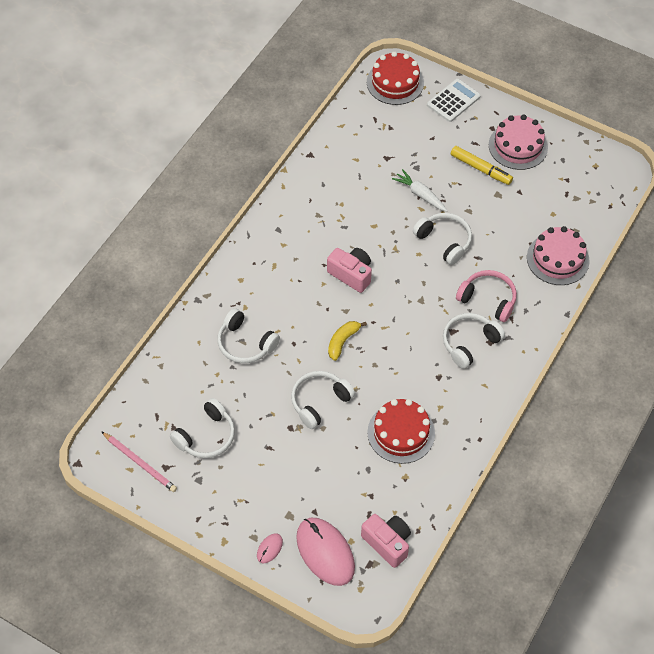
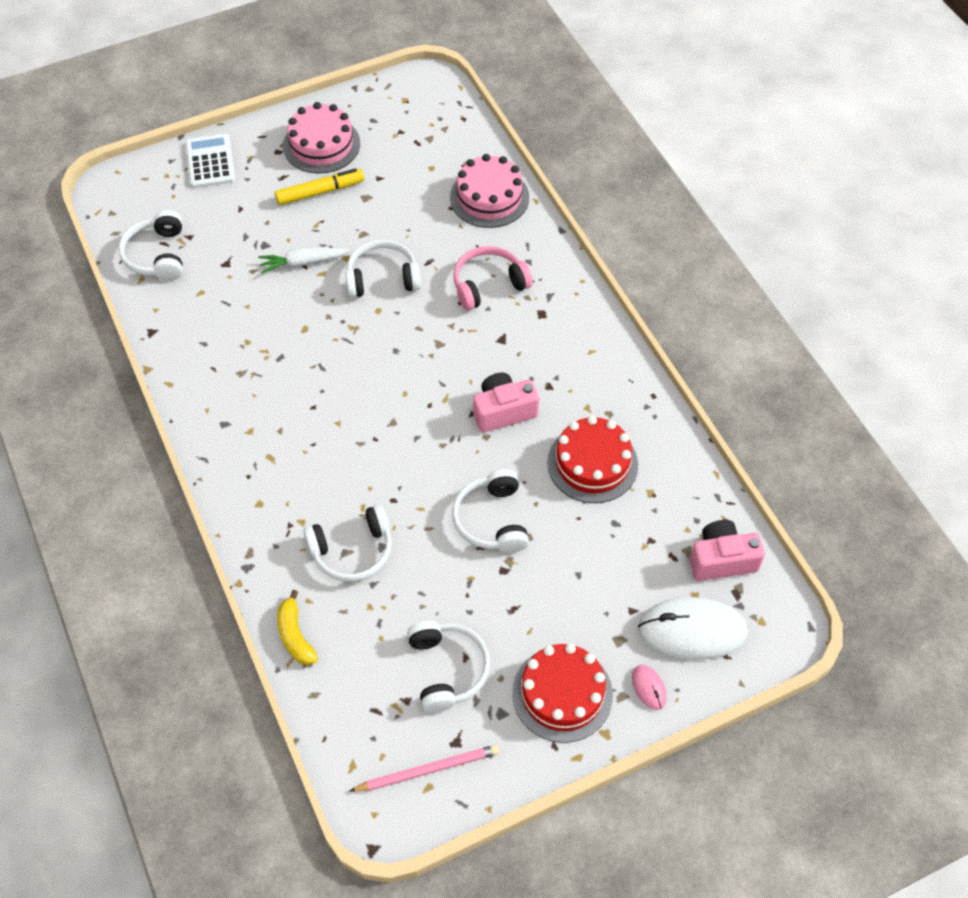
camera: 55 degrees left, 0 degrees up
(325, 552) = (692, 630): pink mouse -> white mouse
(342, 341) = (431, 449): yellow banana -> yellow banana (295, 635)
(351, 274) = (349, 388): pink camera -> pink camera (503, 411)
(395, 82) = (134, 196): red cake -> red cake (562, 694)
(469, 343) = (529, 333): white headphones -> white headphones (157, 255)

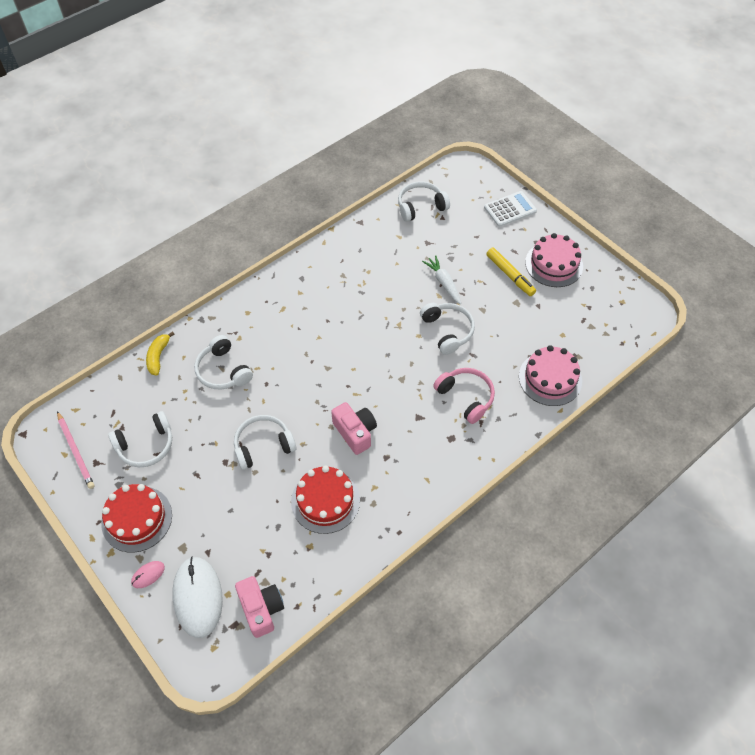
camera: 75 degrees right, 0 degrees up
(295, 635) = (158, 356): yellow banana -> yellow banana turned 45 degrees counterclockwise

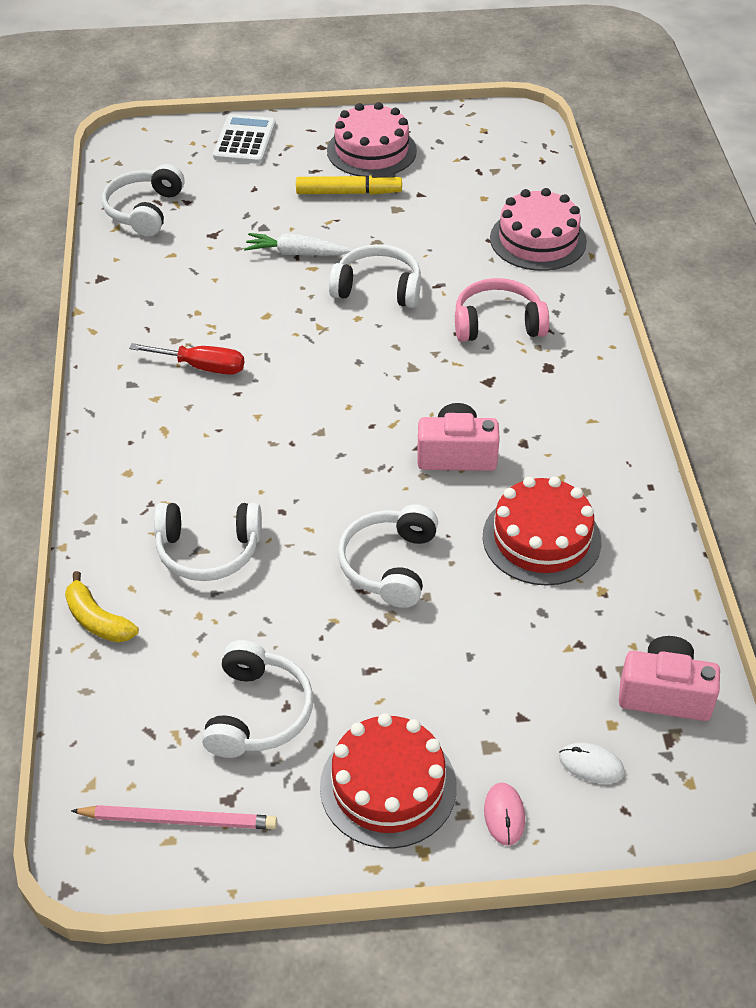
camera: 55 degrees left, 10 degrees down
(198, 597) = (591, 765): white mouse -> white mouse, size x0.44
(333, 296) = (202, 367): none -> red screwdriver

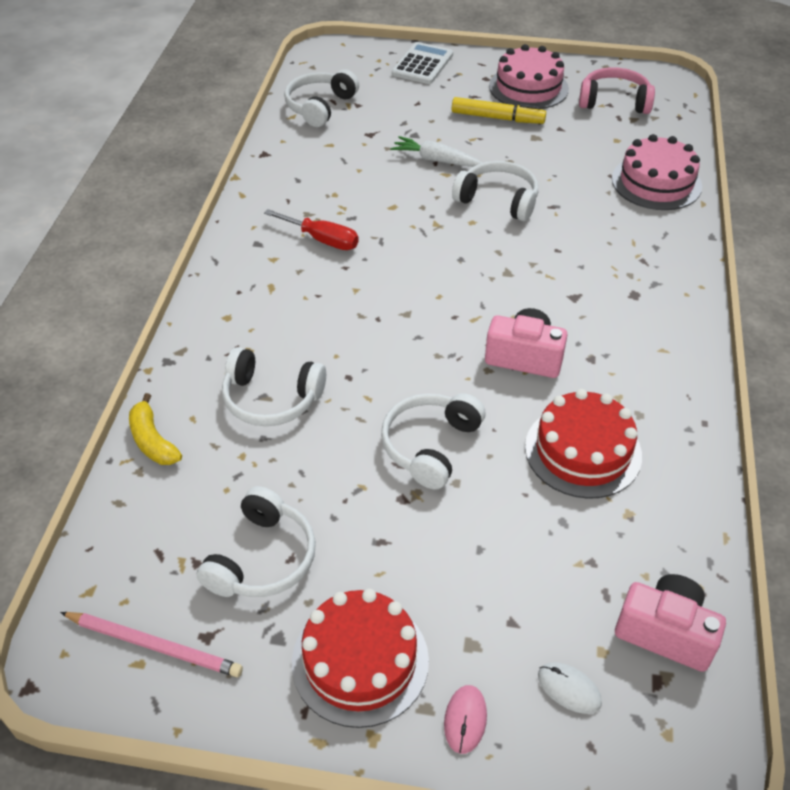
camera: 15 degrees right, 0 degrees up
(498, 323) = (598, 248): pink headphones -> pink headphones (614, 101)

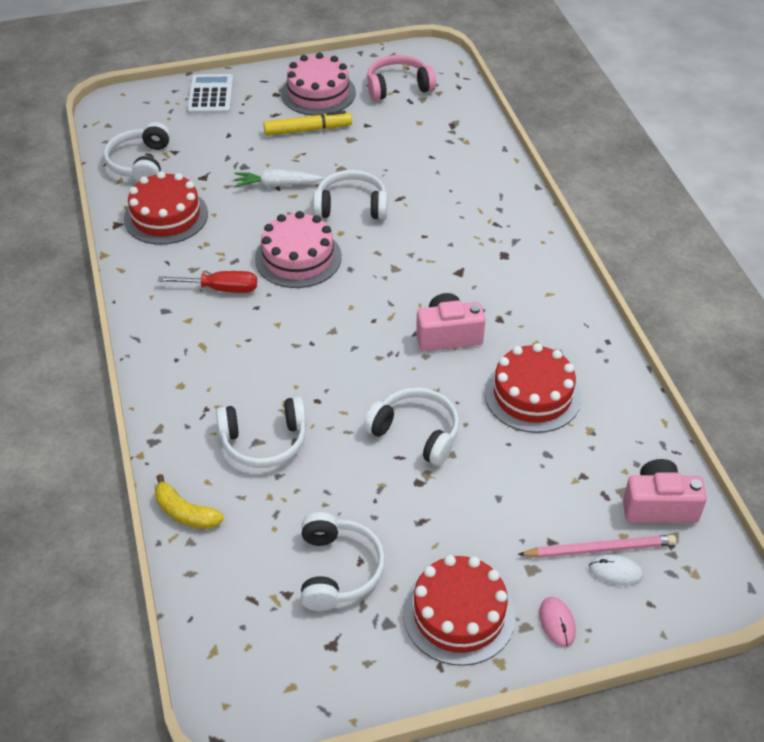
camera: 25 degrees left, 0 degrees up
(154, 645) = (295, 669): pink pencil -> pink pencil (600, 549)
(313, 159) = (166, 216): none -> red cake
(430, 446) = (416, 433): white headphones -> white headphones turned 120 degrees clockwise
(656, 182) = (471, 152): pink cake -> pink cake (298, 257)

